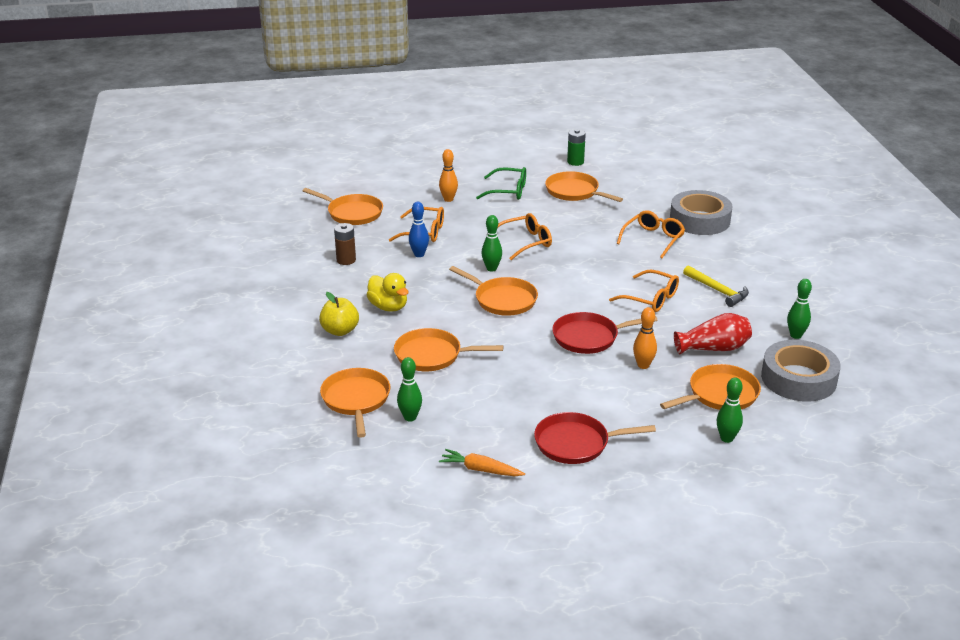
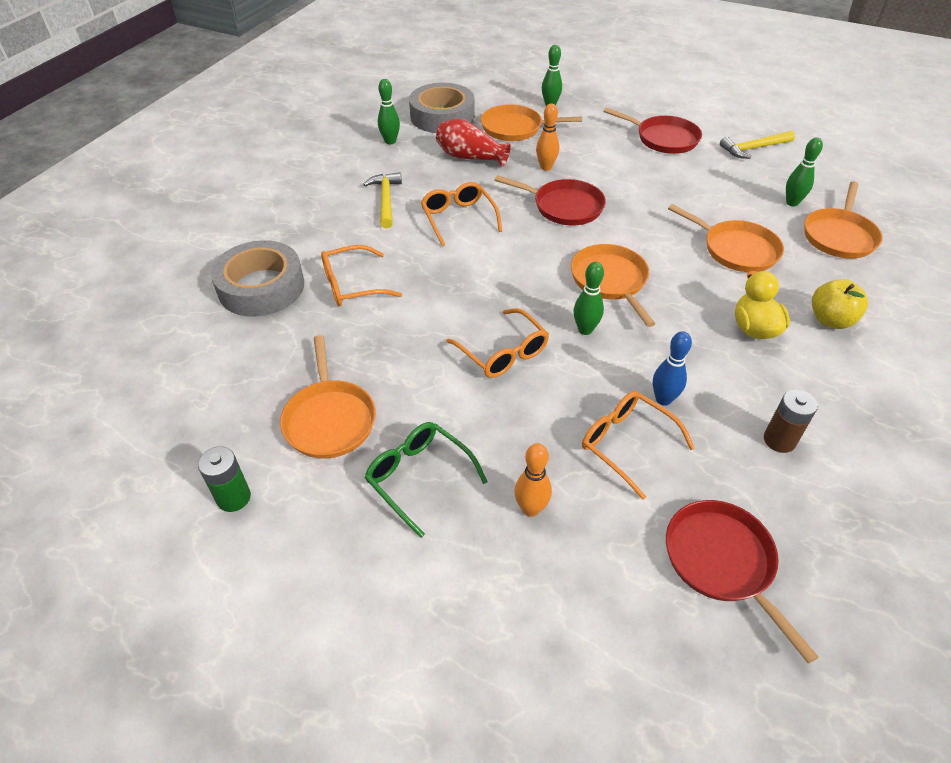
camera: 145 degrees left, 15 degrees up
(352, 213) = (721, 561): orange pan -> red pan
(481, 470) = (753, 148): orange carrot -> yellow hammer
(525, 242) = (503, 352): orange glasses -> orange glasses turned 135 degrees counterclockwise

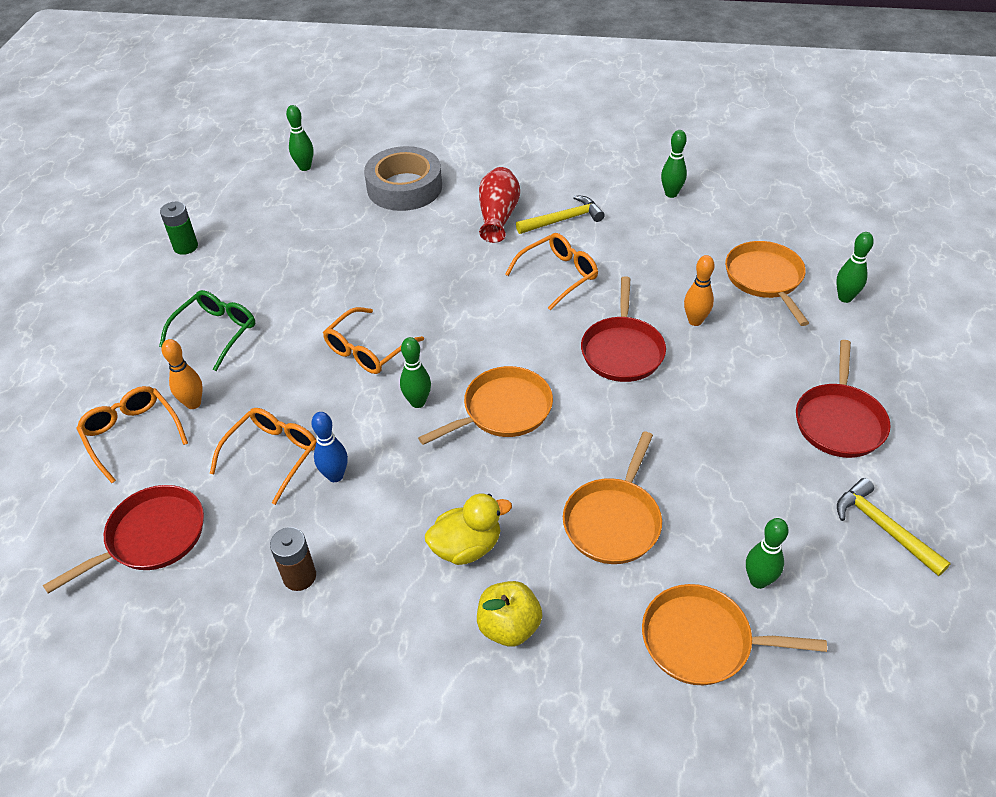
camera: 75 degrees right, 0 degrees up
(156, 361) = (305, 167): none -> green bowling pin
(329, 419) = (265, 269): orange pan -> none
(352, 285) = (426, 235): orange glasses -> orange glasses (132, 434)
(442, 116) = (749, 216): grey tape -> none
(470, 157) = (677, 257): red vase -> red vase (498, 216)

